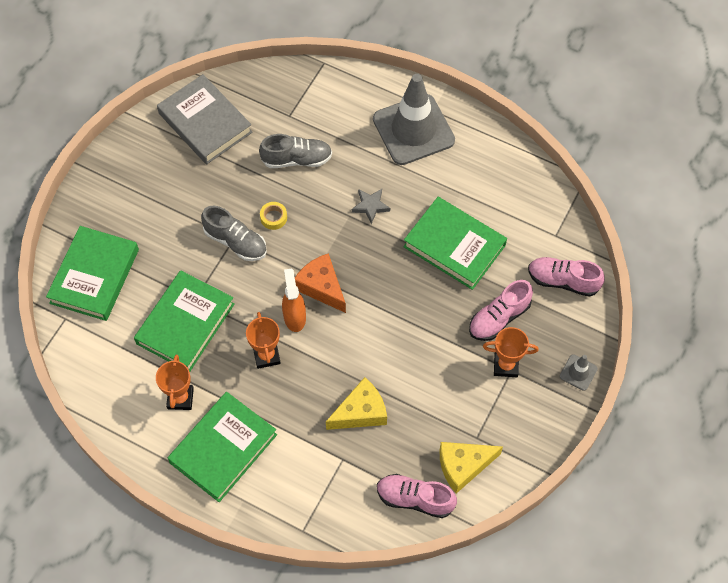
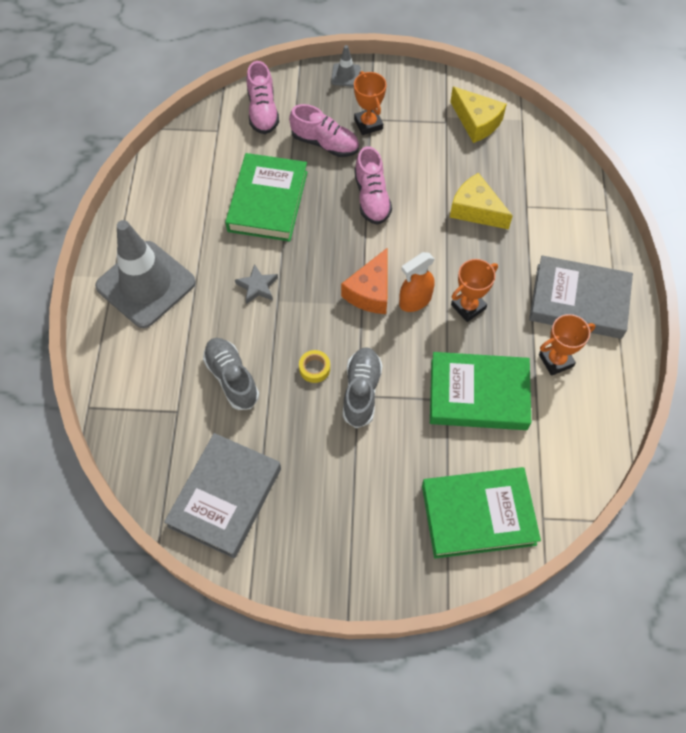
camera: 115 degrees left, 0 degrees up
(223, 448) = (578, 301): green book -> grey book
(415, 499) = (526, 144): pink shoe -> pink shoe (372, 198)

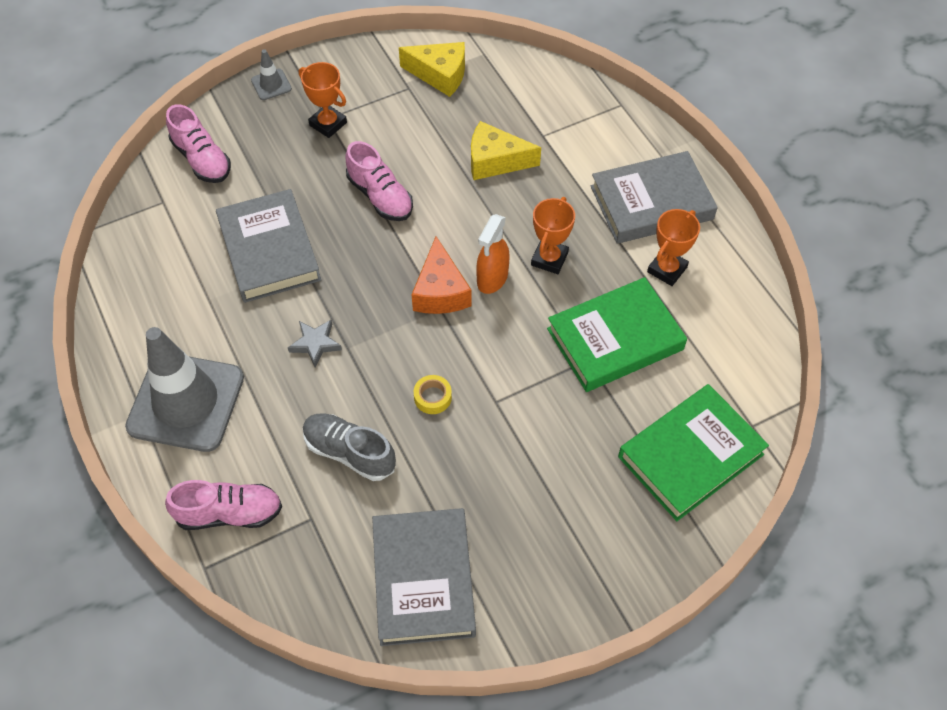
camera: 30 degrees left, 5 degrees down
(267, 201) = (269, 250): green book -> grey book
(325, 143) = (294, 163): pink shoe -> pink shoe (229, 513)
(361, 391) = (497, 396): grey shoe -> none

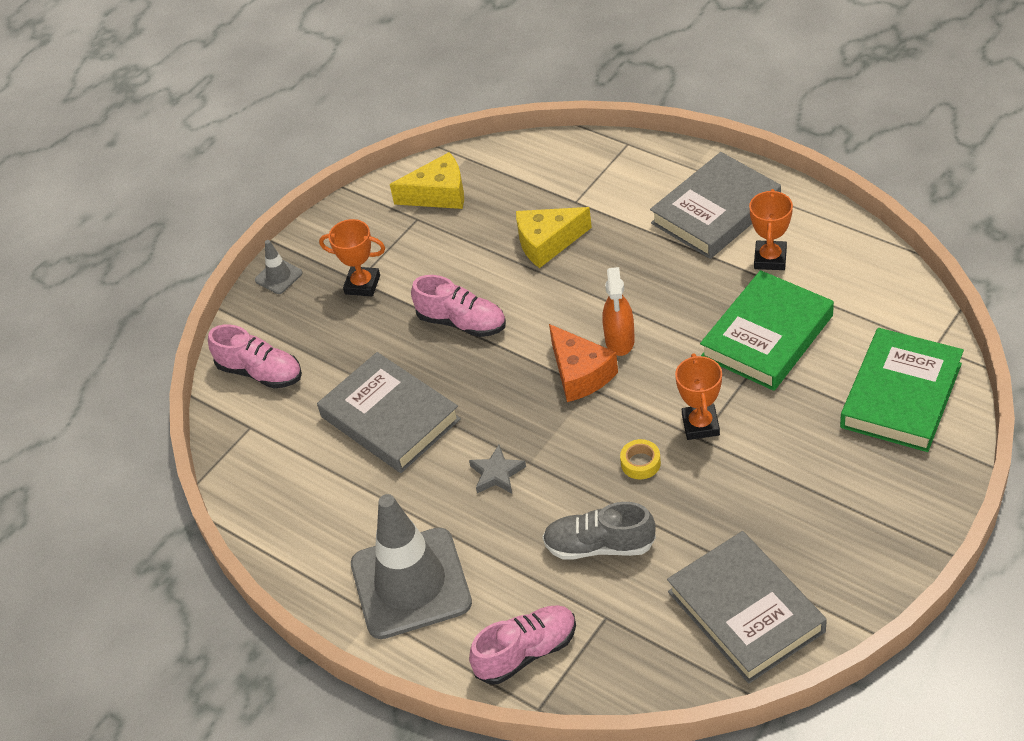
camera: 20 degrees left, 10 degrees down
(549, 259) = (659, 300): orange trophy -> orange trophy (700, 425)

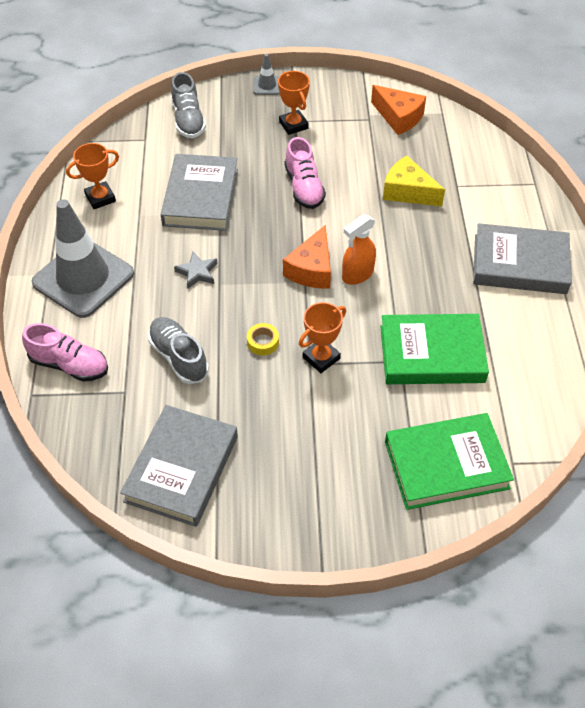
camera: 45 degrees right, 5 degrees up
(260, 372) = (188, 120): pink shoe -> grey shoe
(438, 194) = (399, 117): yellow cheese -> orange cheese
(770, 259) = (505, 318): orange trophy -> orange trophy (100, 198)

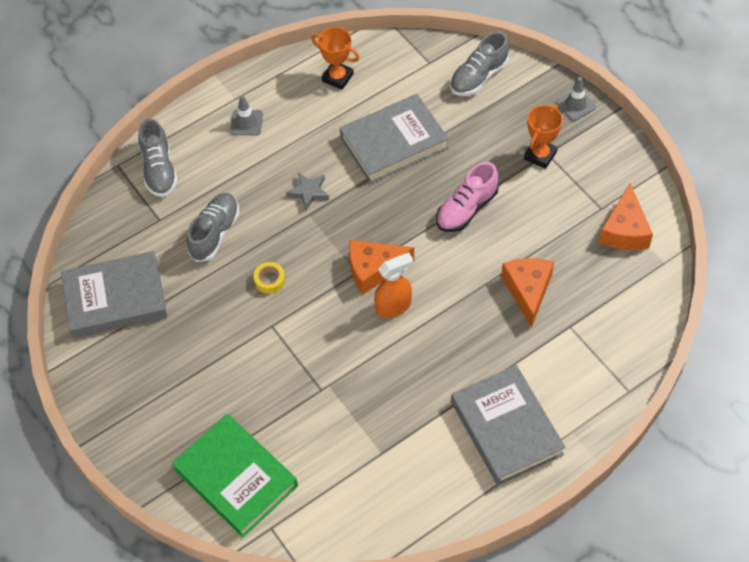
camera: 60 degrees right, 5 degrees up
(69, 365) = (159, 170): pink shoe -> grey shoe
(83, 278) = (246, 123): grey traffic cone -> grey traffic cone, size x0.42
(321, 358) = (283, 330): orange trophy -> none
(357, 274) = (393, 306): orange spray bottle -> orange spray bottle turned 135 degrees clockwise
(407, 192) = (528, 291): yellow cheese -> orange cheese
(432, 354) = (345, 409): green book -> none

